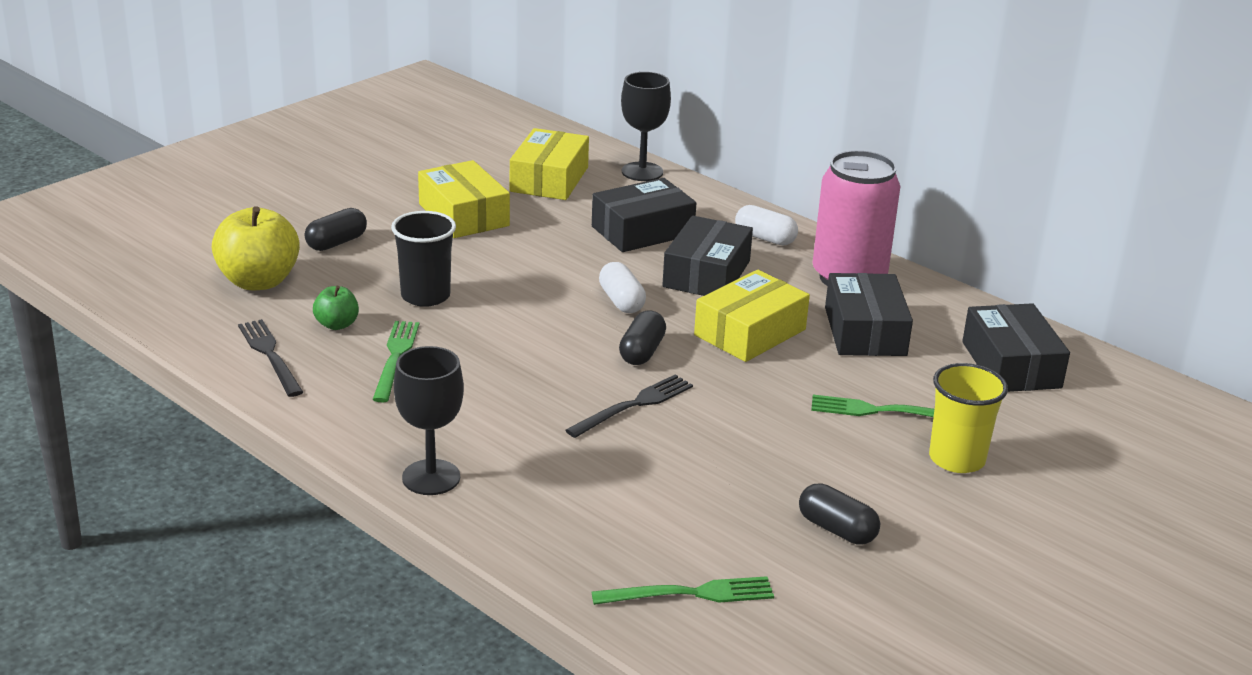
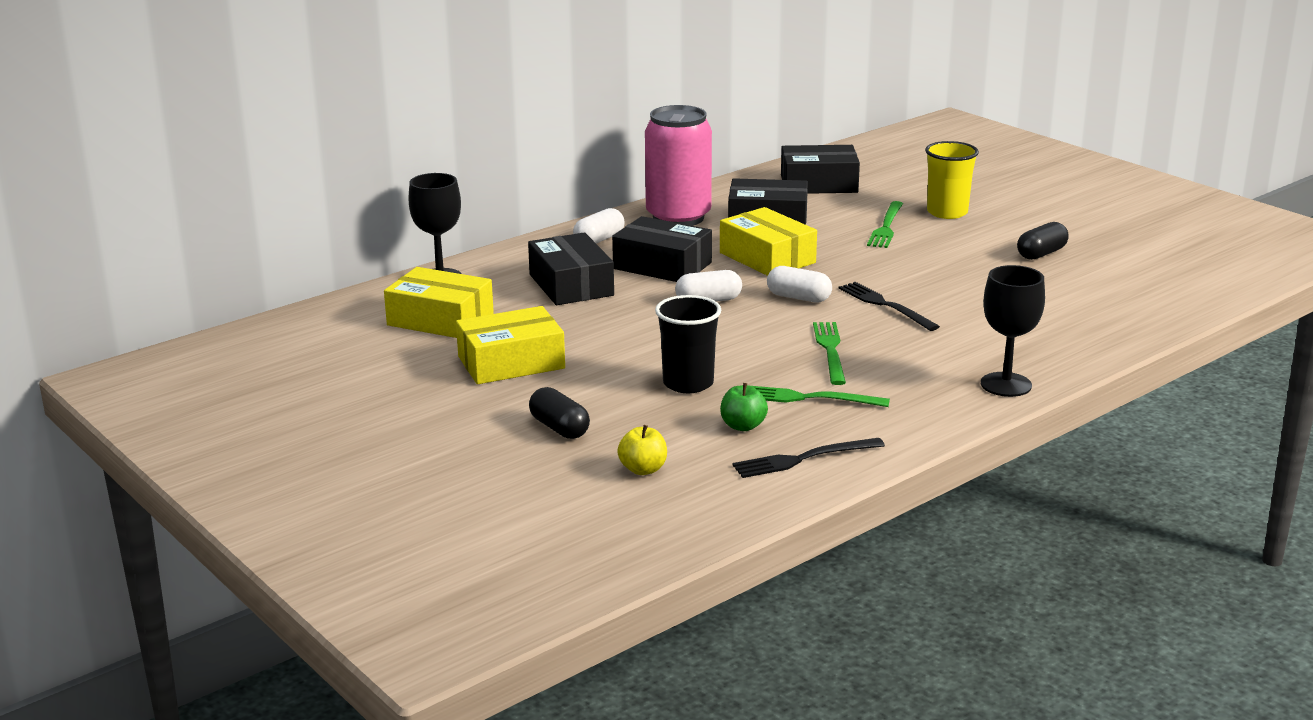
camera: 80 degrees left, 5 degrees down
(258, 281) = (643, 469): yellow apple -> yellow apple, size x0.51
(642, 352) = (798, 298): black capsule -> white capsule
(689, 594) = (1131, 302): green fork -> green fork (830, 351)

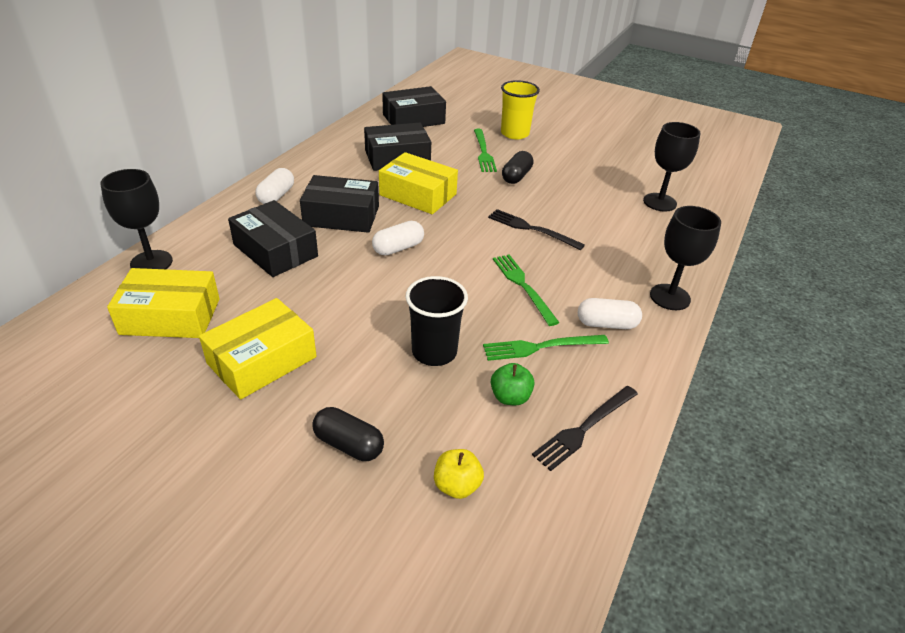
camera: 25 degrees left, 15 degrees up
(678, 218) = (329, 164): pink can -> none
(798, 298) = (465, 232): white capsule -> white capsule (606, 324)
(1041, 254) = (599, 162): black capsule -> black capsule (516, 176)
(1087, 302) = (659, 202): none -> black goblet

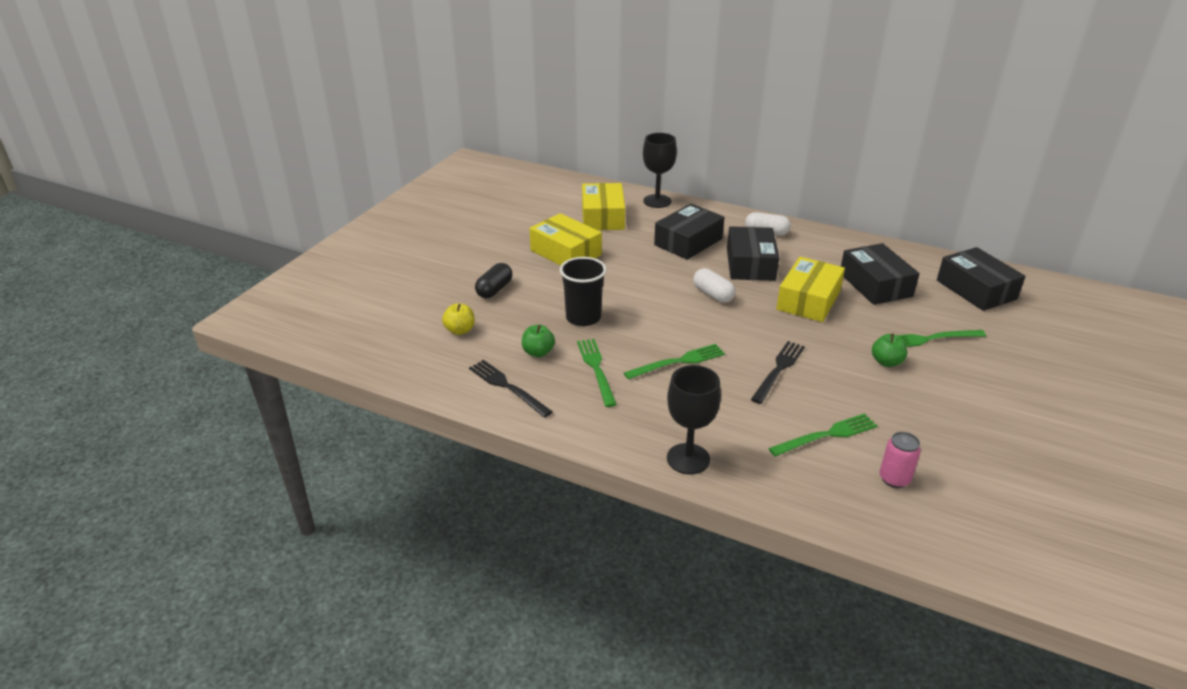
camera: 90 degrees right, 5 degrees down
(515, 134) = (1000, 363): yellow cup -> none
(516, 176) = (886, 362): black capsule -> green apple
(606, 324) = (634, 409): white capsule -> none
(618, 221) = (826, 435): none -> green fork
(659, 202) = (894, 479): black goblet -> pink can

